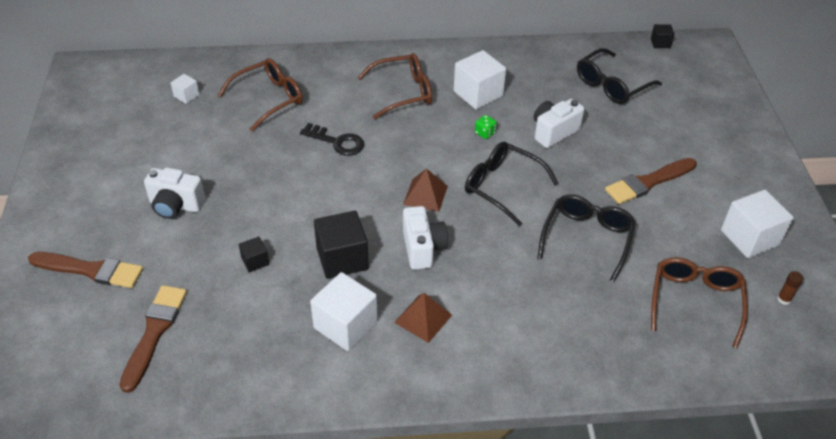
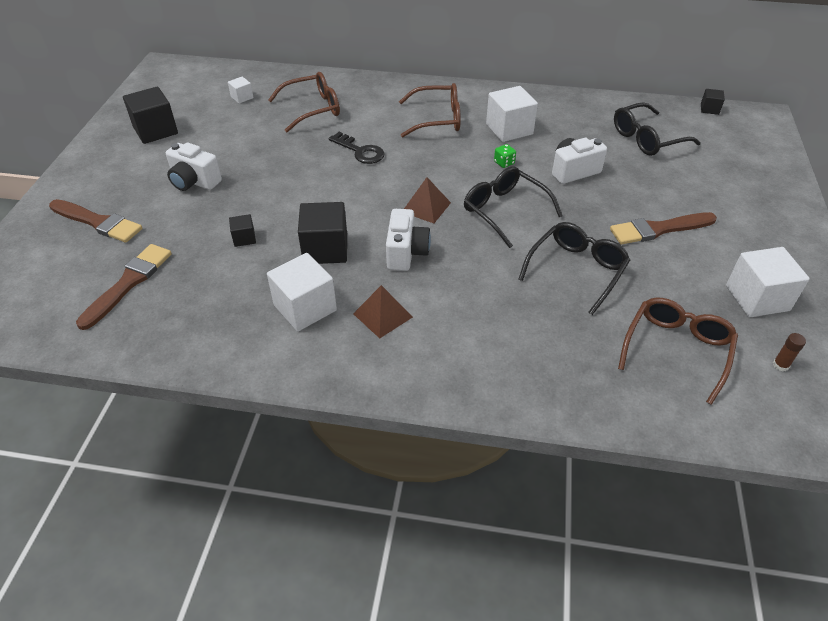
camera: 15 degrees right, 0 degrees up
(106, 150) = (155, 130): none -> black cube

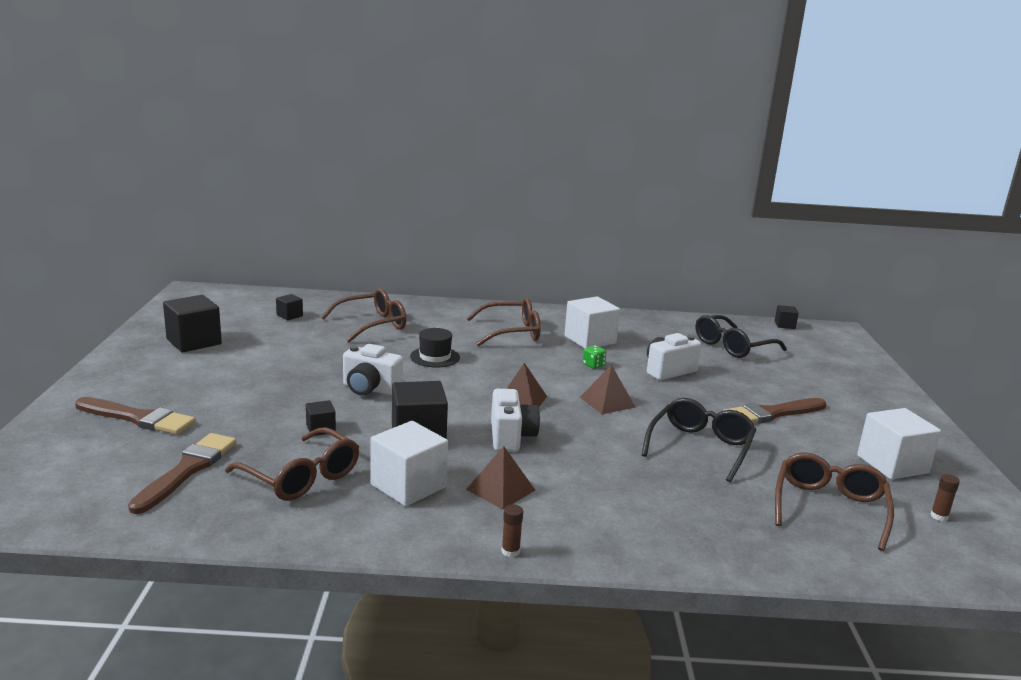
camera: 10 degrees left, 25 degrees down
(194, 182) = (249, 383): white camera -> white camera (370, 389)
(218, 294) = (301, 477): none -> brown glasses
(242, 97) = (289, 316): white cube -> black cube
(360, 151) = (435, 357): black key -> black hat
(375, 386) = (510, 551): none -> brown glue stick
(504, 211) = (607, 402): black glasses -> brown pyramid

